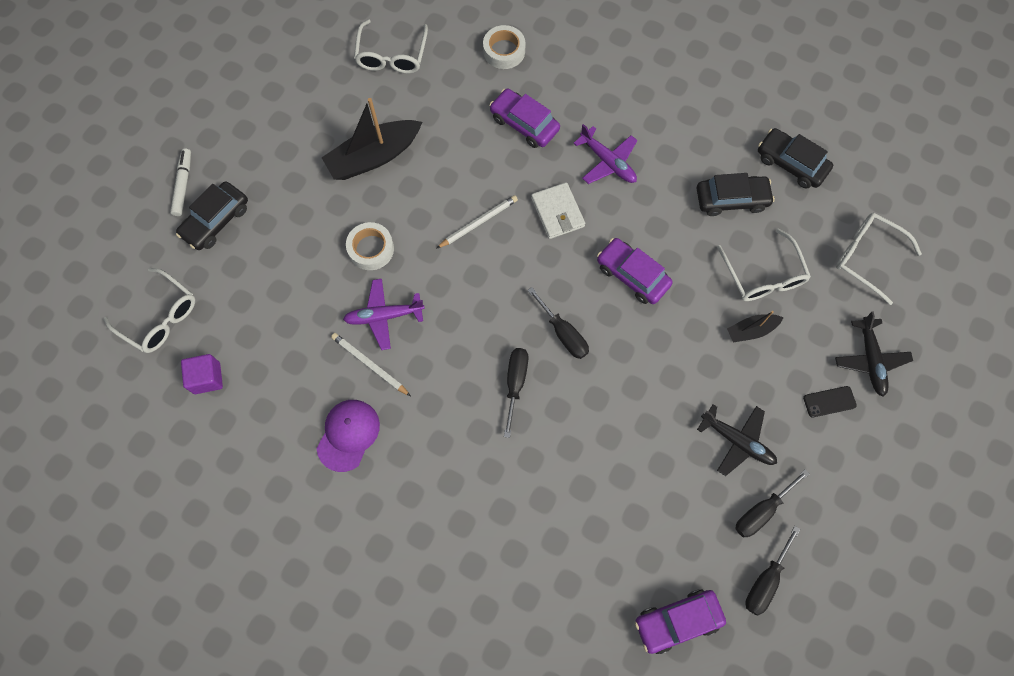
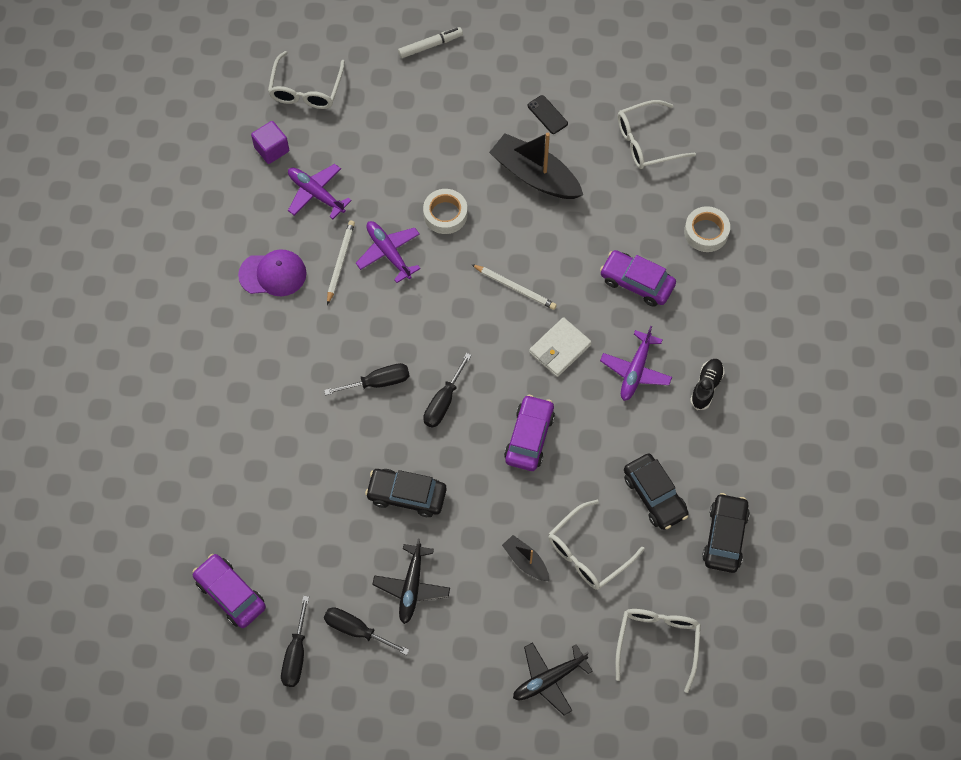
camera: 65 degrees right, 5 degrees down
(216, 221) = (410, 86): black car -> black car (406, 495)
(282, 356) = (316, 194): none -> purple plane
(524, 124) = (637, 282): purple car -> purple car turned 75 degrees counterclockwise
(648, 116) = (706, 387): none -> black shoe
(765, 580) = (296, 654): black screwdriver -> black screwdriver turned 90 degrees counterclockwise
(829, 401) = (488, 655): black phone -> black phone (547, 115)

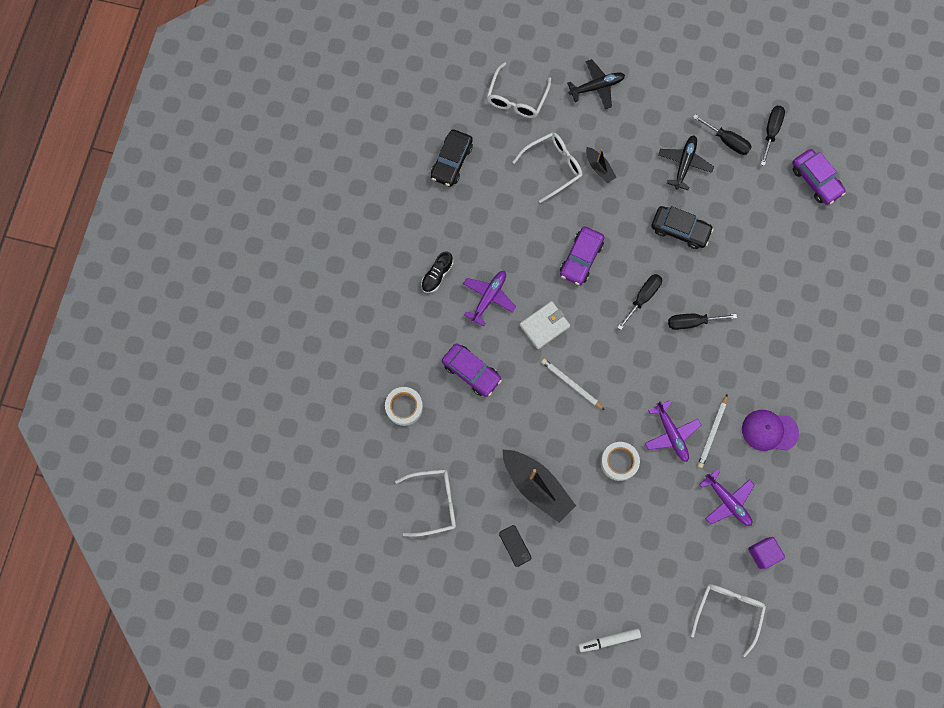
camera: 170 degrees left, 10 degrees up
(654, 495) = (495, 199): black car -> none

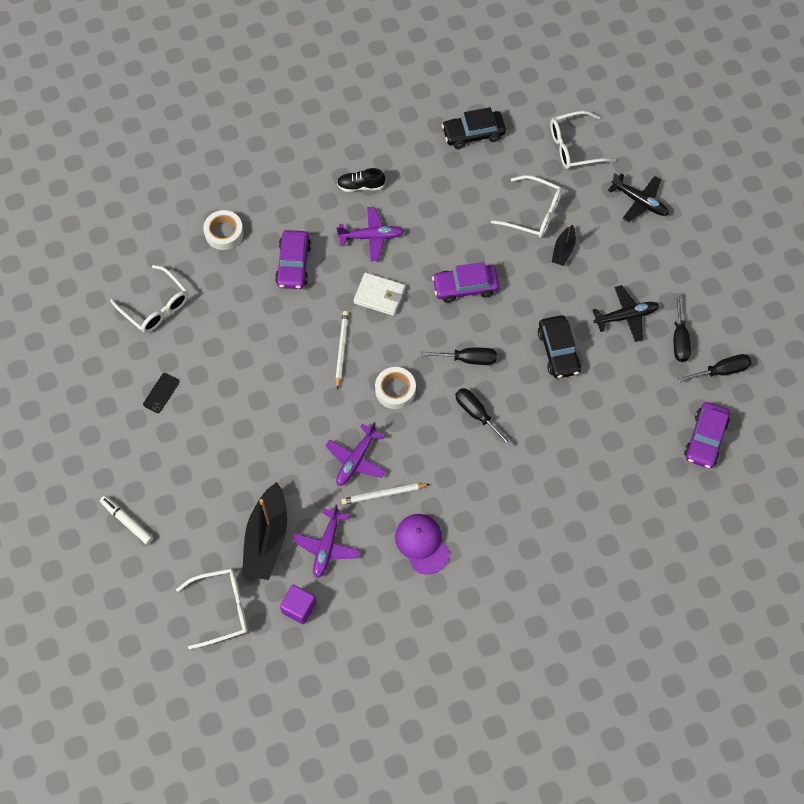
camera: 55 degrees right, 10 degrees down
(536, 486) = (227, 378): black boat -> black boat (267, 539)
(619, 462) = (298, 431): white tape -> white tape (395, 390)

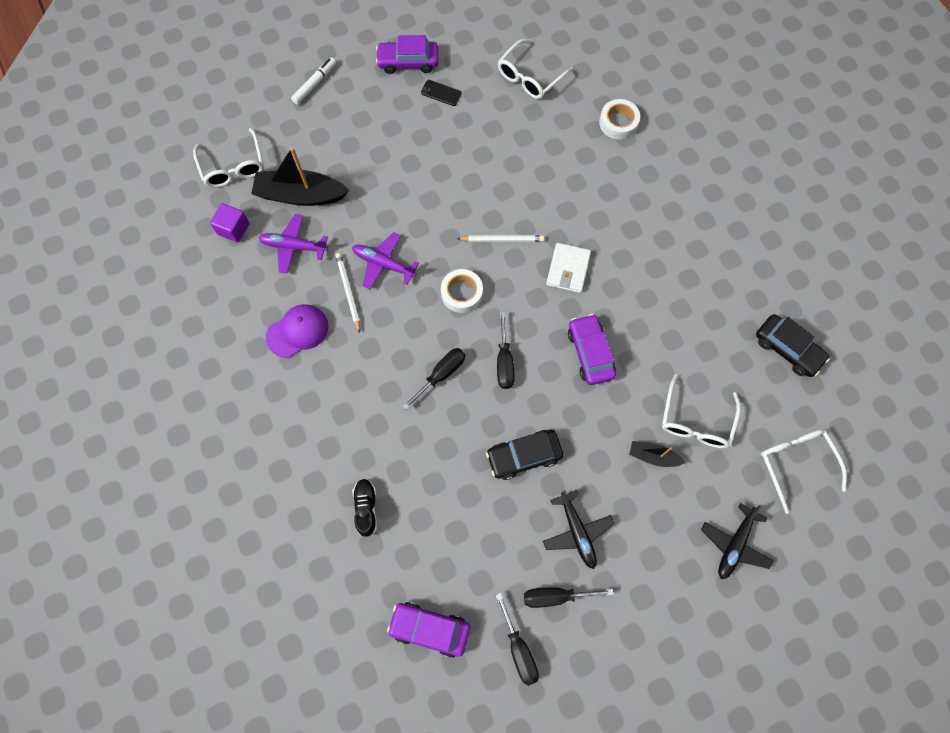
camera: 85 degrees right, 5 degrees up
(293, 264) = (592, 187): purple car -> purple car (408, 62)
(361, 186) = (696, 240): black shoe -> black shoe (366, 508)
(371, 237) = (636, 255): purple plane -> none
(473, 134) = (787, 349): black car -> black car turned 150 degrees clockwise

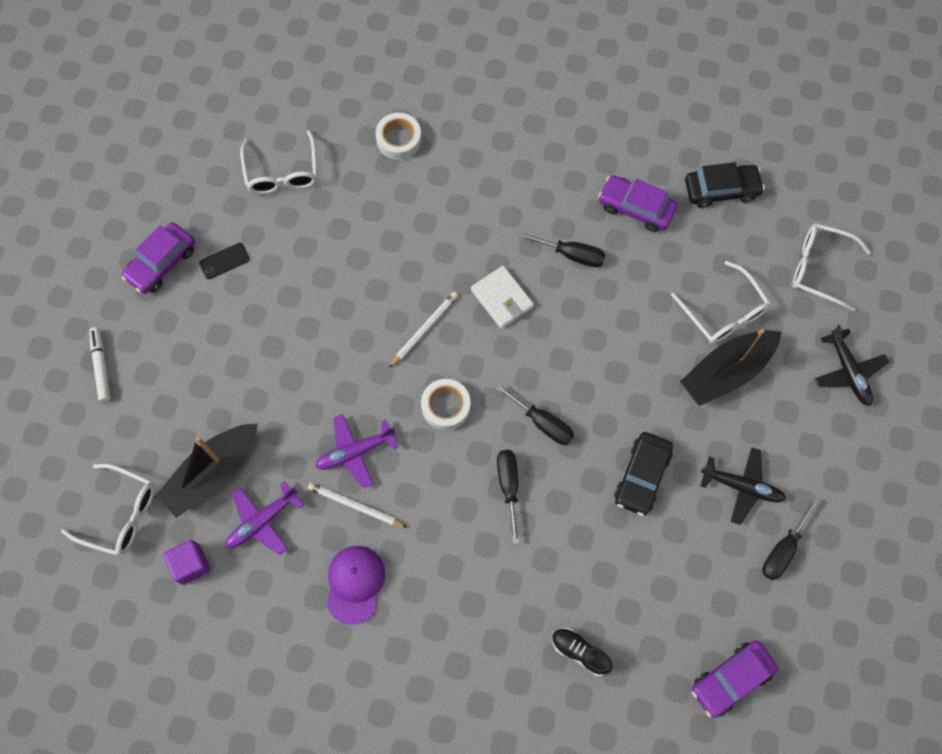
camera: 50 degrees left, 0 degrees up
(519, 649) = (804, 616): black screwdriver -> black screwdriver (572, 255)
(590, 353) = (595, 345): purple car -> purple car (635, 208)
(653, 456) = (726, 371): black boat -> black boat, size x1.93

